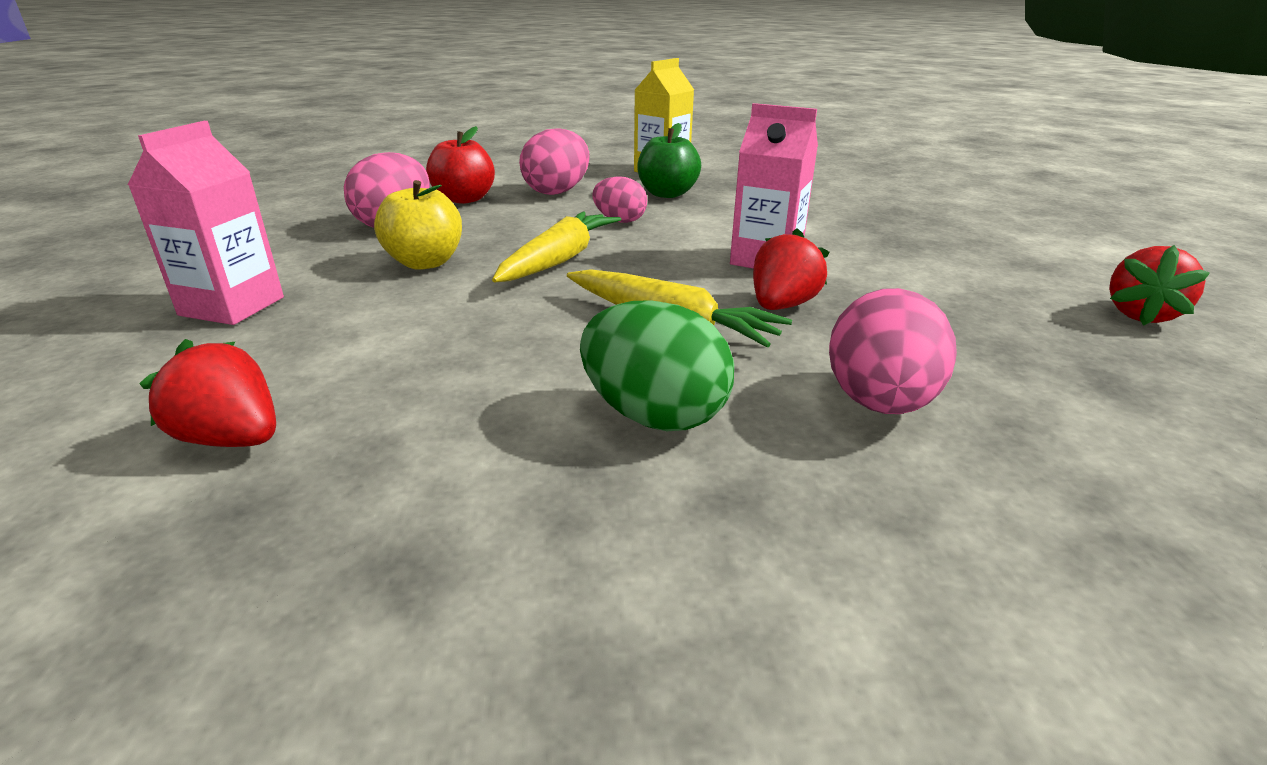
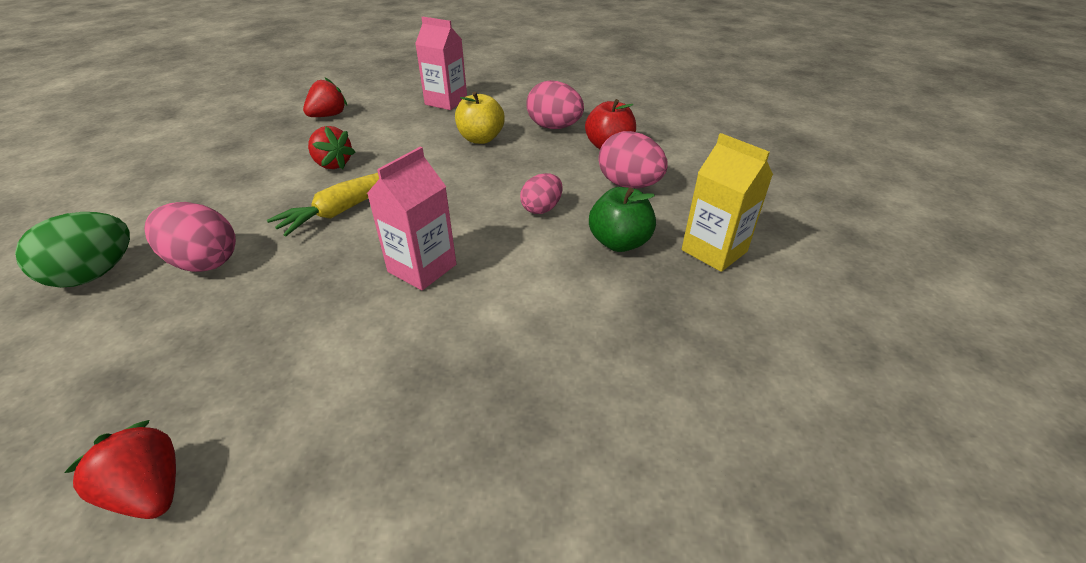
camera: 100 degrees right, 10 degrees up
(559, 260) = (466, 179): yellow carrot -> none
(654, 415) = (262, 194): green egg -> green egg (95, 274)
(782, 306) = (338, 256): red strawberry -> red strawberry (333, 164)

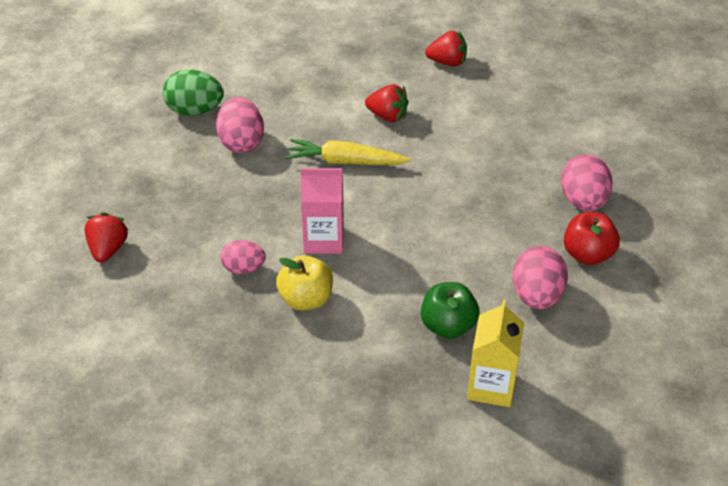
camera: 55 degrees right, 5 degrees up
(333, 164) = (387, 116): red strawberry -> red strawberry turned 75 degrees counterclockwise
(446, 102) = (548, 108): pink carton -> none
(481, 139) = (510, 168): yellow apple -> yellow apple (306, 299)
(542, 209) = (448, 261): pink egg -> pink egg (243, 268)

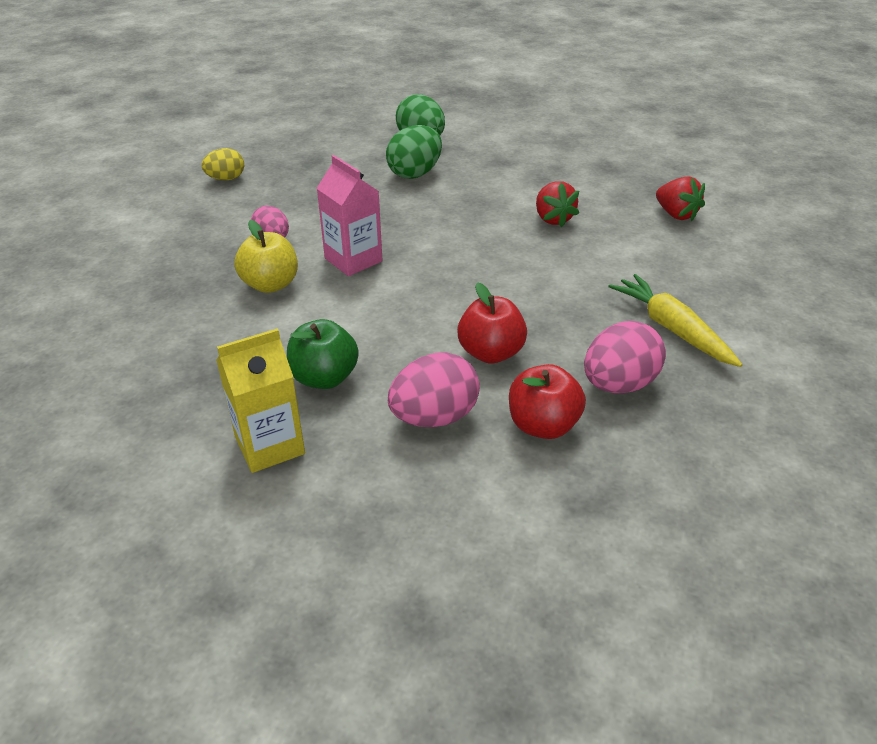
camera: 50 degrees right, 5 degrees down
(108, 249) = (226, 179): red strawberry -> yellow egg
(241, 142) = (415, 173): pink egg -> green egg
(345, 161) = (463, 226): yellow carrot -> yellow carrot (671, 328)
(501, 235) = (490, 353): none -> red apple

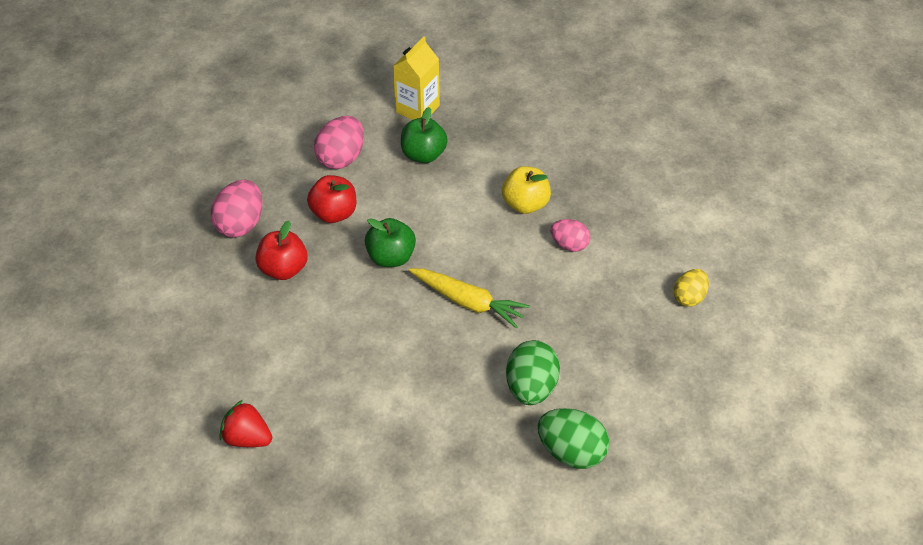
camera: 150 degrees right, 10 degrees up
(353, 260) = (489, 252): pink carton -> none
(457, 289) = (391, 257): none -> green apple
(542, 425) = (276, 178): red apple -> red apple (284, 269)
(553, 219) = (360, 376): red strawberry -> none
(671, 328) = (218, 286): yellow carrot -> yellow carrot (468, 302)

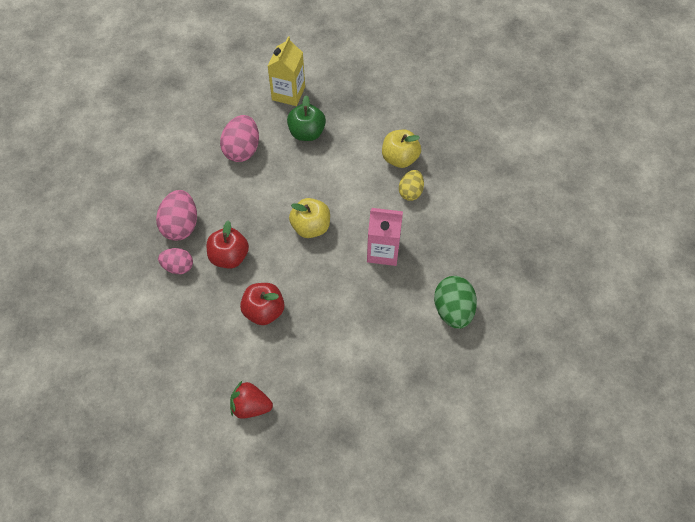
camera: 15 degrees left, 10 degrees up
(334, 213) = (253, 199): red apple -> red apple (264, 311)
(391, 257) = (311, 227): green apple -> yellow apple
(468, 302) = (383, 251): yellow carrot -> pink carton
(569, 245) = (444, 185): pink egg -> pink egg (178, 267)
(571, 451) = (499, 355): green egg -> none
(689, 297) = (546, 209): yellow egg -> yellow egg (410, 192)

